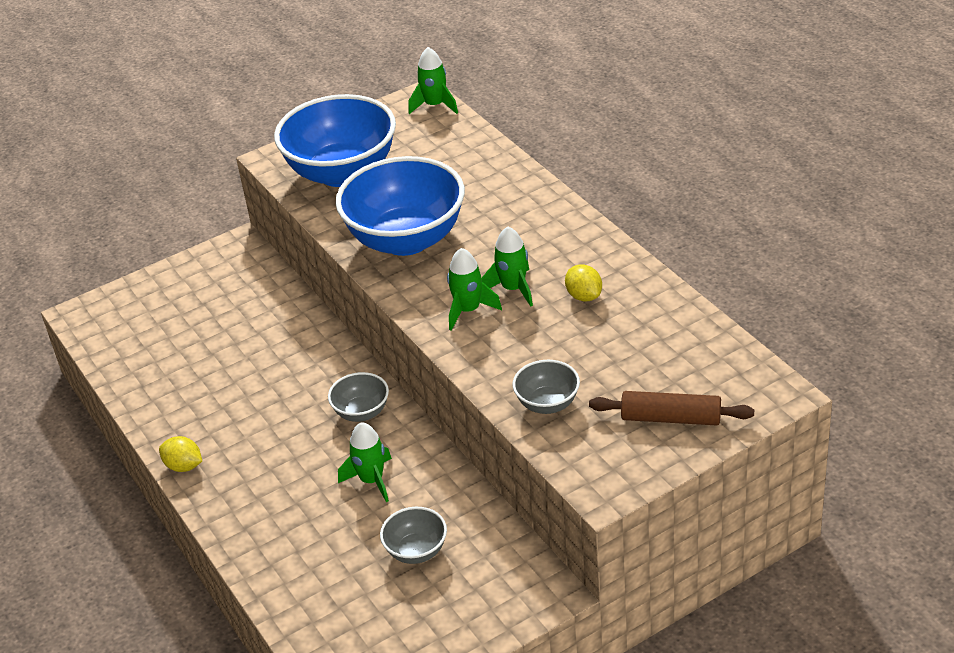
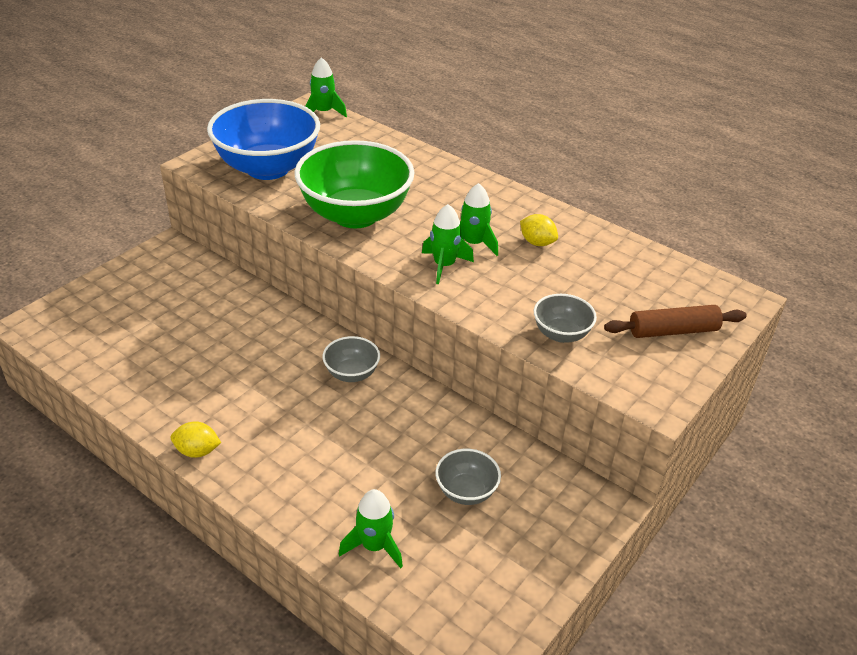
camera: 25 degrees left, 0 degrees up
(372, 480) = (391, 433): green rocket -> green rocket (374, 546)
(406, 239) = (355, 215): blue bowl -> green bowl

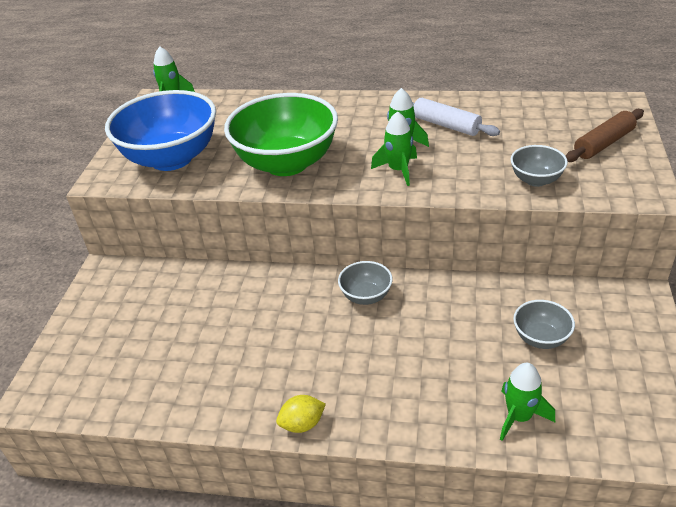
camera: 25 degrees left, 0 degrees up
(537, 242) = (446, 125): yellow lemon -> white rolling pin

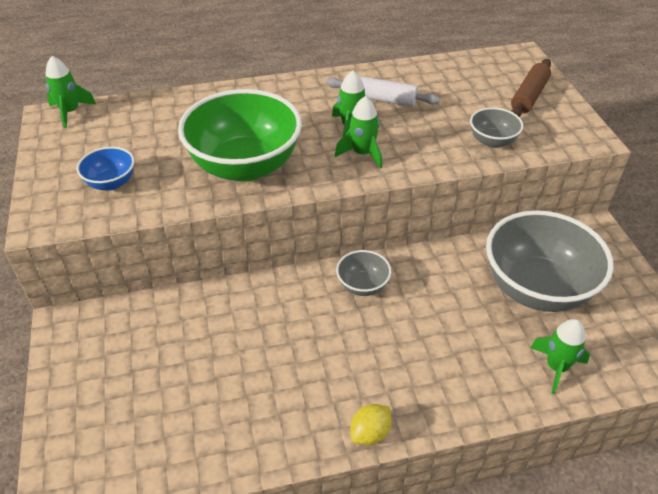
camera: 25 degrees left, 5 degrees up
(171, 158) = (111, 183): blue bowl -> blue bowl, size x0.46
(540, 338) = (536, 288): grey bowl -> grey bowl, size x2.17

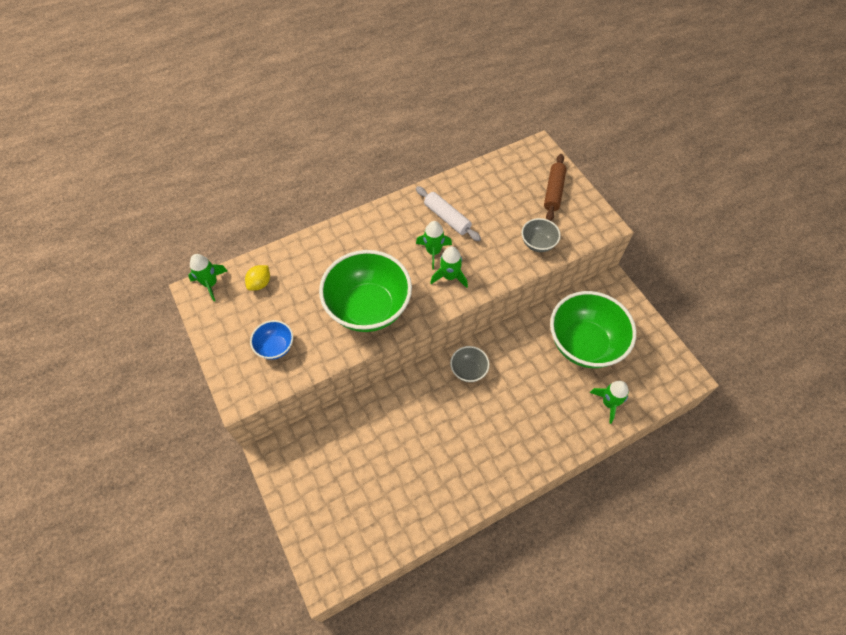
camera: 15 degrees left, 15 degrees up
(370, 433) = (506, 482): yellow lemon -> yellow lemon (260, 283)
(381, 99) = (447, 218): white rolling pin -> white rolling pin turned 45 degrees clockwise
(536, 288) = (584, 344): grey bowl -> green bowl

